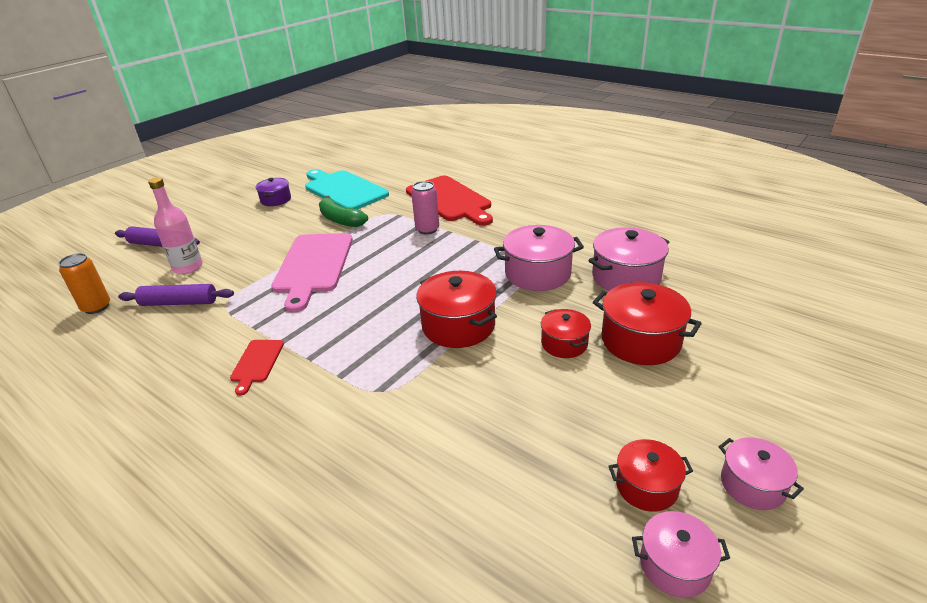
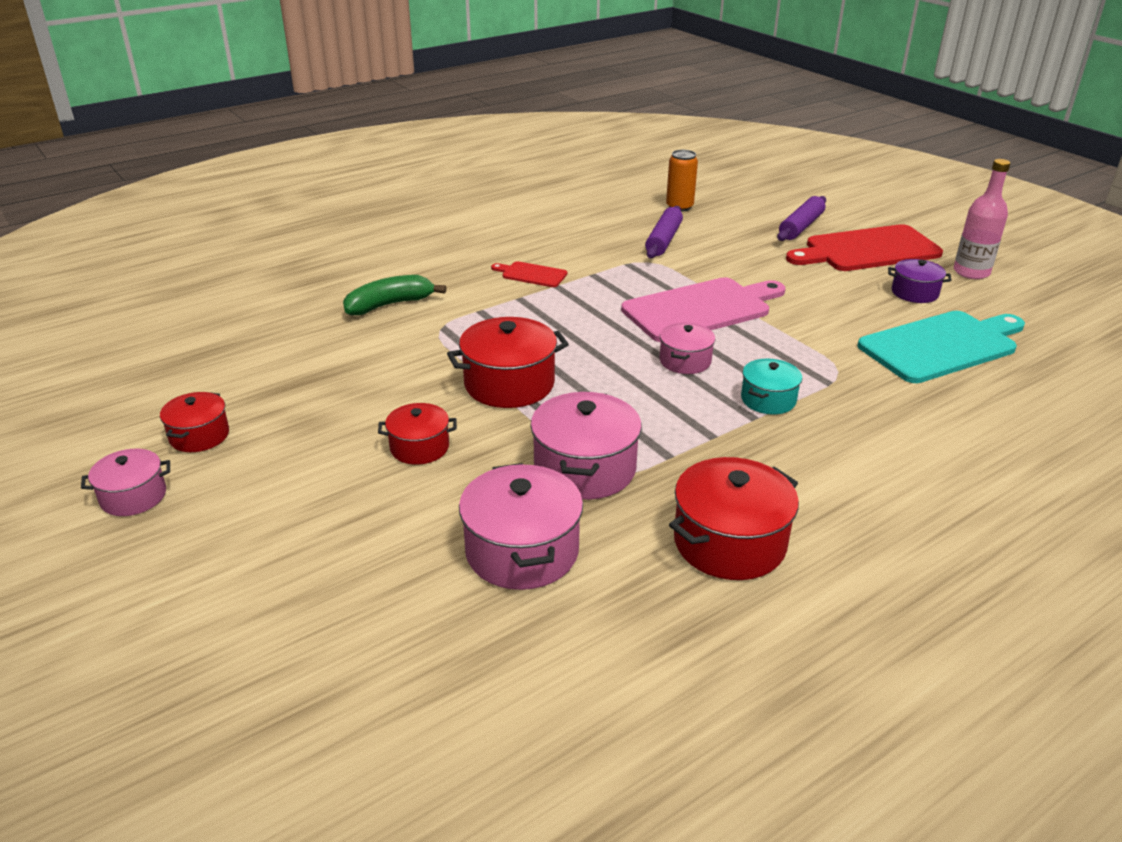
camera: 105 degrees right, 0 degrees up
(188, 267) = (738, 242): pink bottle -> pink bottle (971, 272)
(313, 266) = (701, 309): pink cutting board -> pink cutting board turned 135 degrees clockwise
(340, 220) = (829, 335): green banana -> green banana (390, 305)
(427, 229) = (768, 400): pink can -> turquoise pot
(450, 200) = (873, 438): red cutting board -> red cutting board (867, 250)
(640, 341) = (376, 508): red pot -> red pot (729, 542)
(675, 565) = (128, 424): pink pot -> pink pot (685, 361)

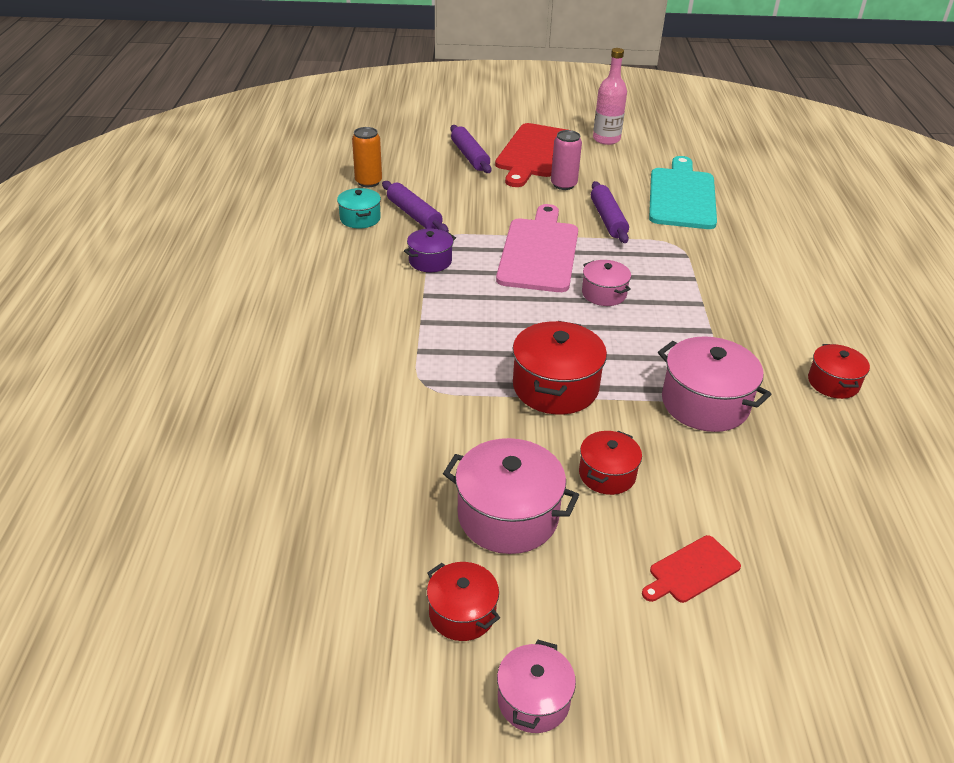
camera: 55 degrees left, 5 degrees up
(390, 305) = (345, 395): green banana -> none
(522, 551) = (785, 478): pink pot -> pink pot (508, 516)
(531, 274) = (389, 298): red cutting board -> red cutting board (691, 571)
(729, 542) = (833, 383): red pot -> red pot, size x0.60
(768, 400) = (685, 287): turquoise pot -> turquoise pot (360, 218)
(818, 322) = (608, 219): none -> purple rolling pin
(838, 281) = (563, 185): none -> pink can
(914, 293) = (609, 169): purple pot -> purple pot (430, 261)

